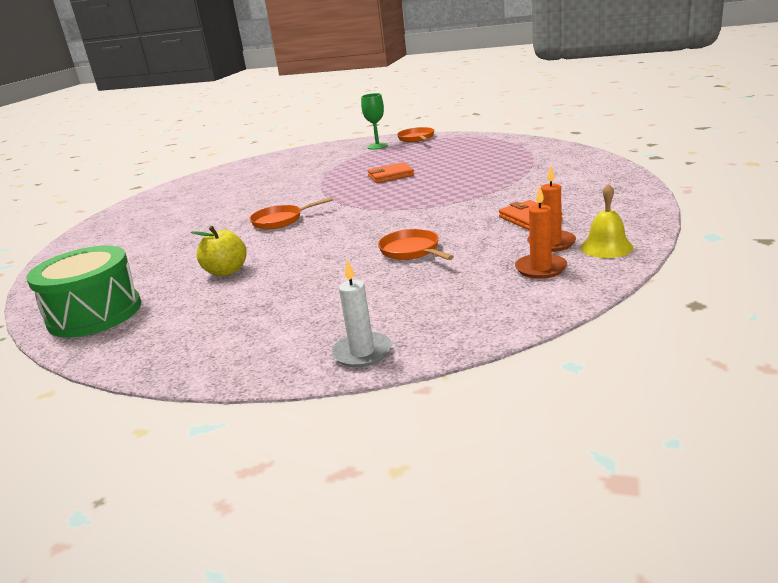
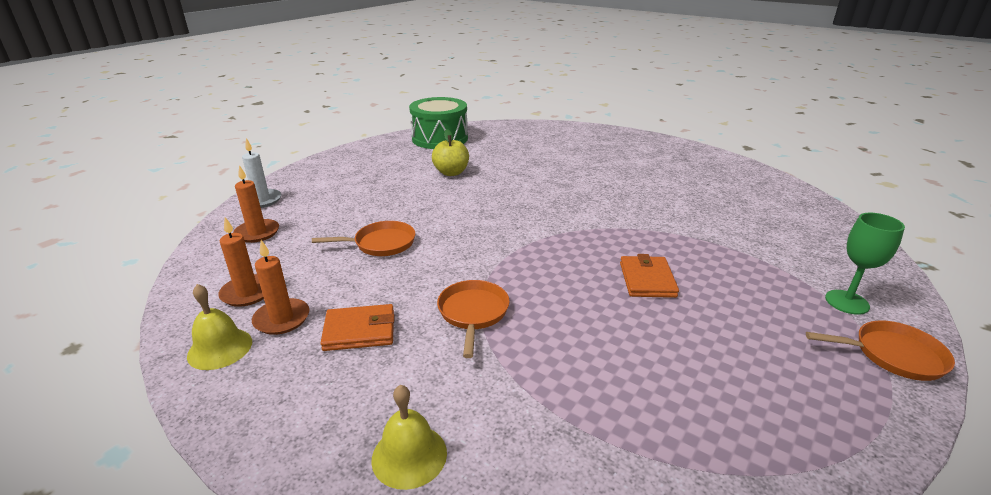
camera: 105 degrees right, 5 degrees up
(281, 220) = (545, 199): orange pan -> orange pan (473, 313)
(444, 314) = (257, 233): none -> orange candle
(595, 182) = (409, 455): none -> yellow bell

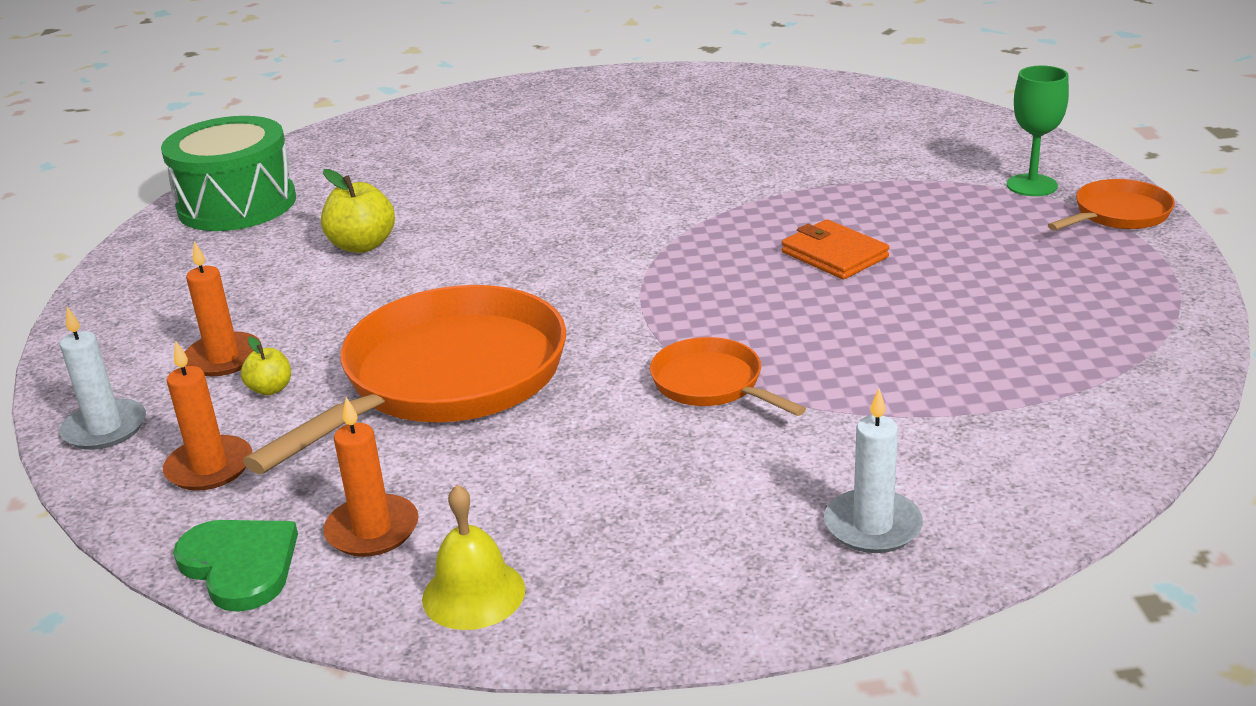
camera: 40 degrees left, 0 degrees up
(194, 278) = (240, 565): none -> green heart
(282, 319) = (489, 522): orange candle -> orange candle (223, 358)
(325, 213) = (270, 389): none -> yellow apple
(359, 331) = (615, 473): orange wallet -> none
(381, 244) = (445, 379): orange pan -> orange pan, size x2.08
(409, 455) = (872, 526): yellow bell -> white candle

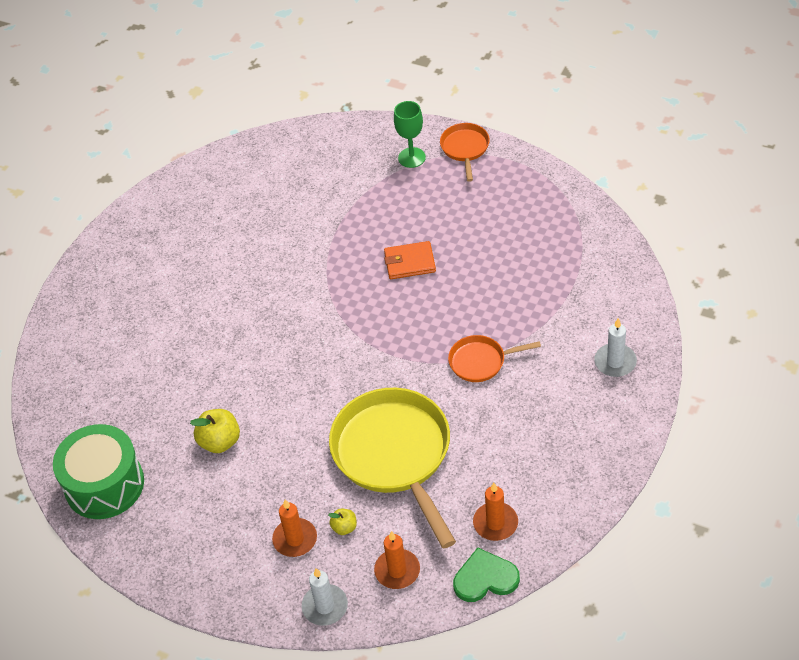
camera: 55 degrees left, 20 degrees up
(445, 379) = (395, 455): orange pan -> yellow pan
(473, 593) = (564, 503): yellow bell -> none

